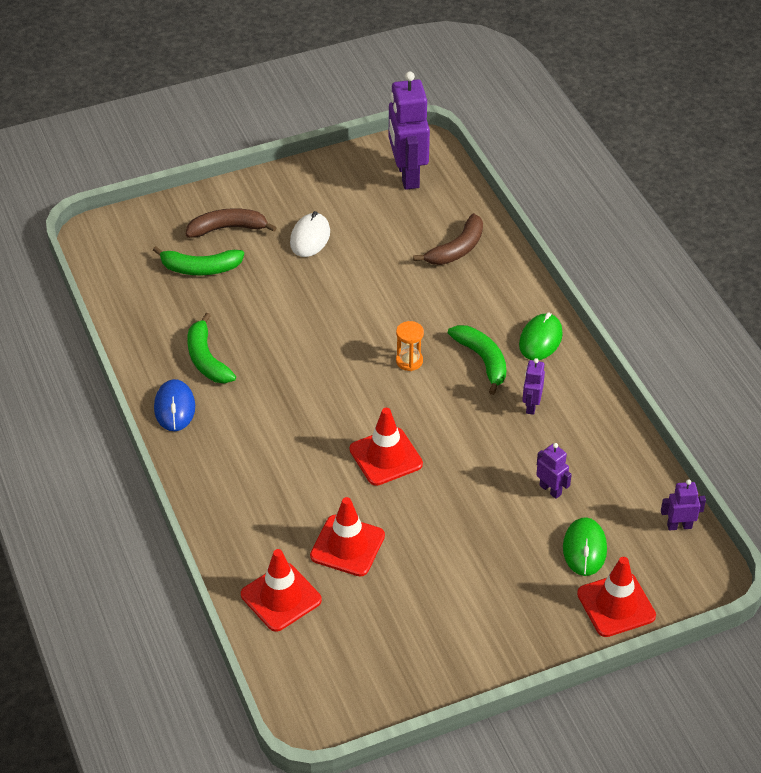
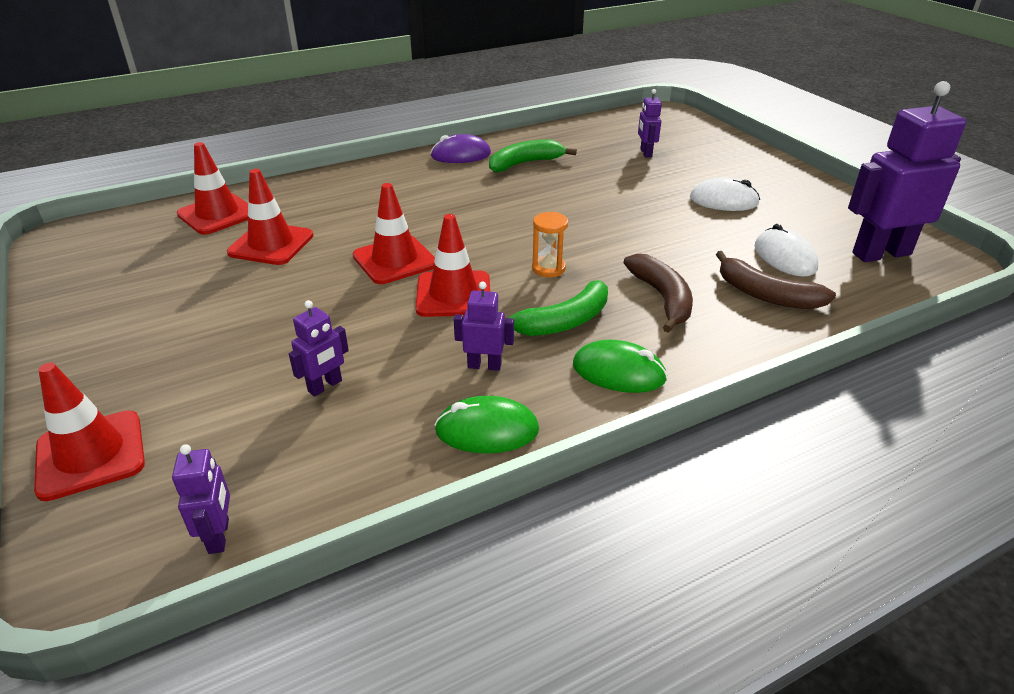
camera: 85 degrees right, 10 degrees down
(174, 408) = (461, 155): blue mouse -> purple mouse
(200, 268) = (645, 153): green banana -> purple robot
(228, 228) = (710, 161): brown banana -> brown banana (662, 298)
(407, 226) = (784, 257): none -> white mouse
(442, 420) = (453, 294): none -> red traffic cone
(584, 549) = (208, 421): green mouse -> green mouse (487, 430)

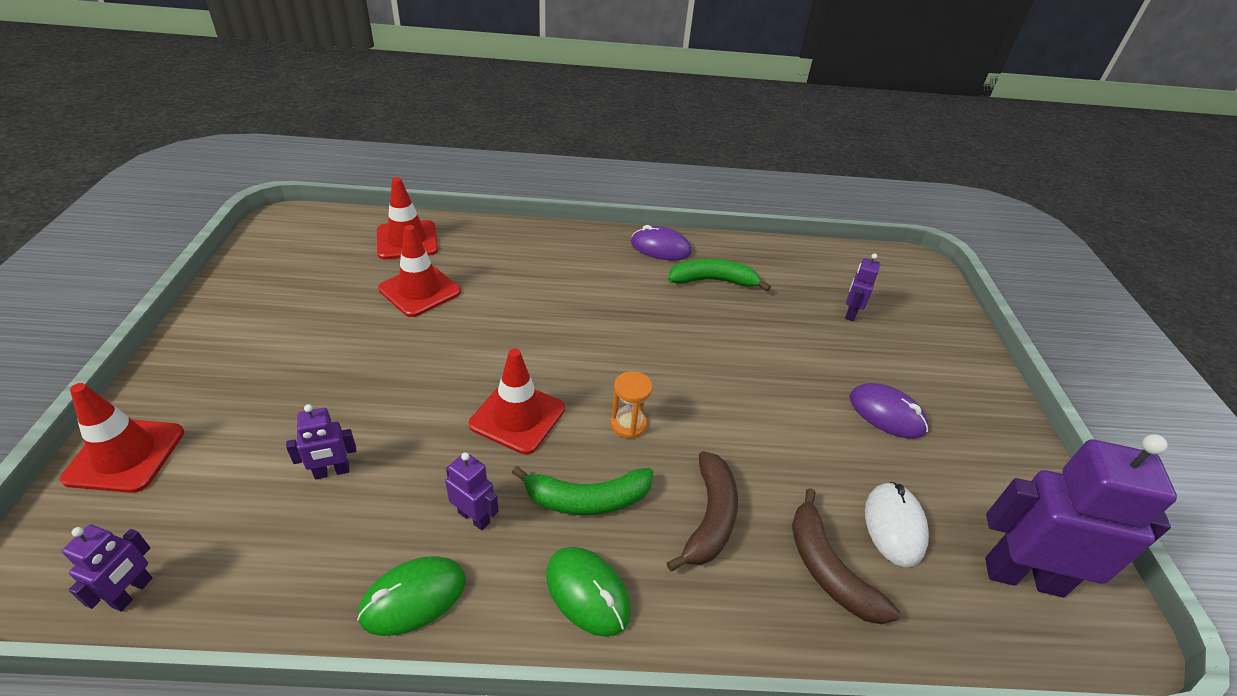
camera: 25 degrees right, 5 degrees up
(395, 260) = (501, 352): red traffic cone -> none
(487, 430) = (413, 597): green mouse -> green mouse turned 60 degrees counterclockwise
(723, 201) = (886, 414): white mouse -> purple mouse

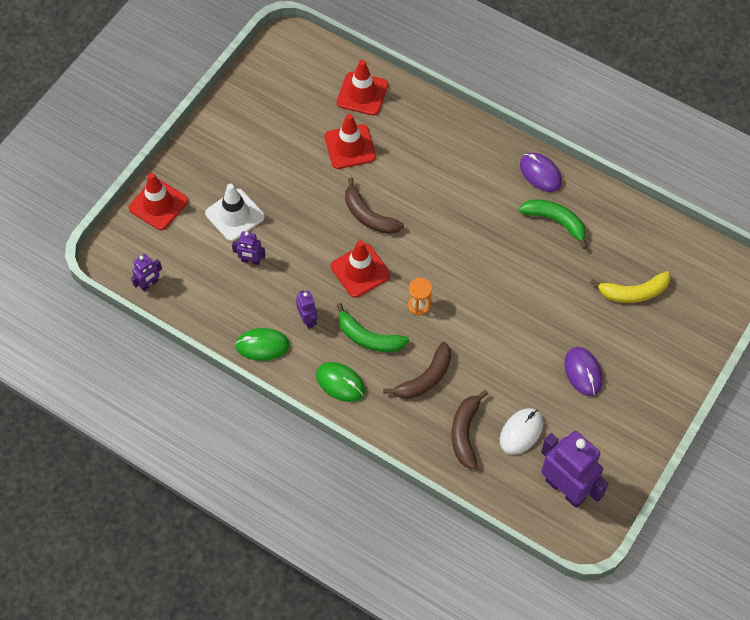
camera: 35 degrees right, 20 degrees up
(278, 420) = (235, 215): none -> white traffic cone
(488, 350) = (368, 216): none -> brown banana
(587, 592) = (340, 383): green mouse -> green mouse turned 45 degrees counterclockwise
(850, 313) = (633, 292): purple robot -> yellow banana

